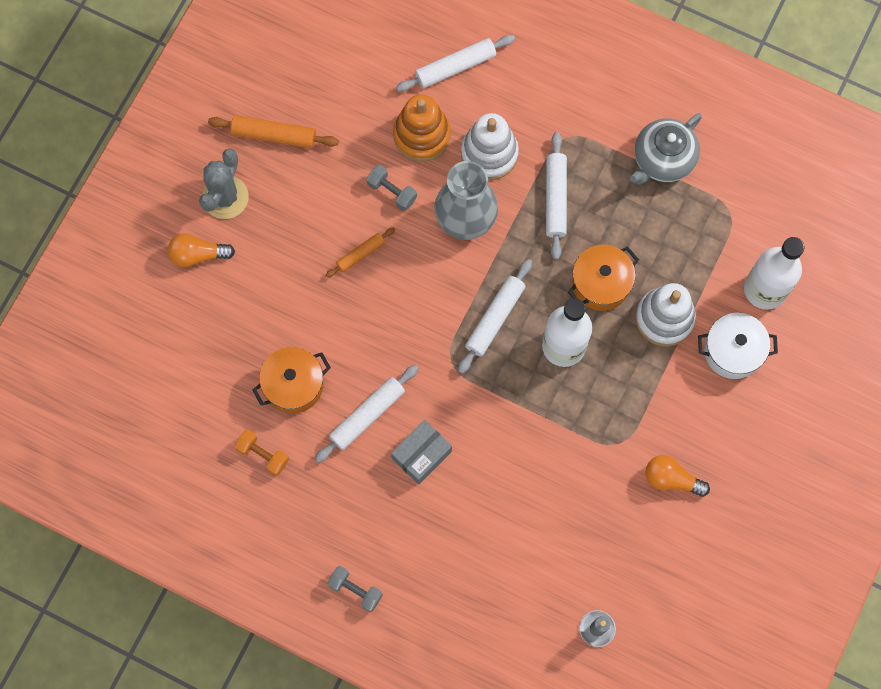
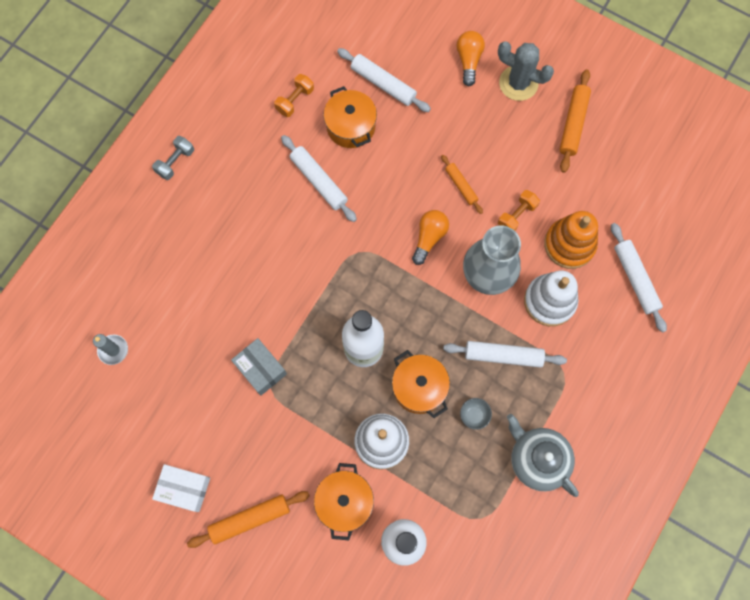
camera: 95 degrees right, 0 degrees up
(392, 192) = (517, 215): grey dumbbell -> orange dumbbell
(421, 454) = (280, 221): grey box -> grey box (260, 369)
(494, 318) = (394, 291): white rolling pin -> white rolling pin (383, 84)
(624, 225) = (474, 415): none -> grey bowl
(671, 479) = (232, 429): orange light bulb -> orange light bulb (429, 237)
(733, 351) = (344, 502): white pot -> orange pot
(742, 523) = (184, 489): none -> white box
(764, 448) = (250, 519): none -> orange rolling pin

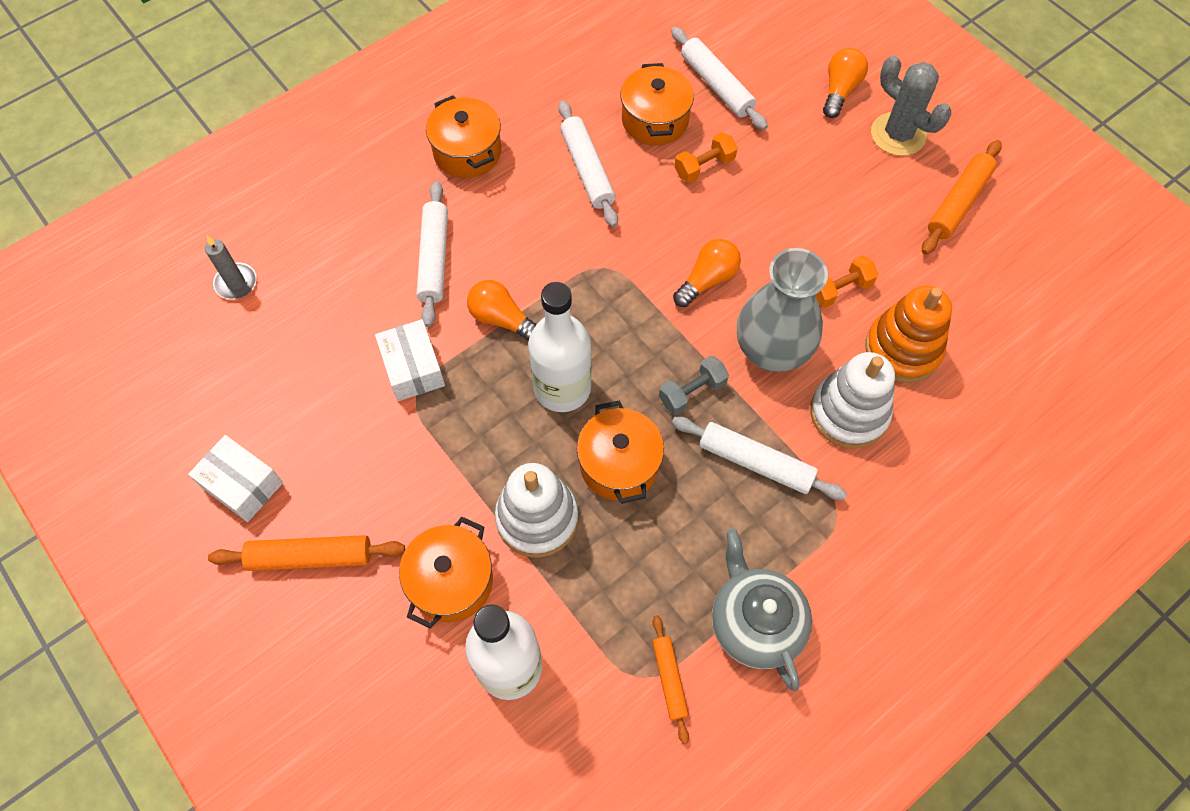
camera: 20 degrees right, 10 degrees down
(175, 162) = (416, 96): grey dumbbell -> grey dumbbell (692, 392)
(230, 195) = (467, 152): none -> orange pot
(260, 369) = (413, 368): grey box -> white box
(295, 100) = (595, 71): orange dumbbell -> orange dumbbell (704, 167)
(305, 313) = (502, 319): none -> orange light bulb
(461, 186) = (775, 231): orange rolling pin -> orange rolling pin (669, 679)
(474, 415) = (683, 528): grey bowl -> none
(635, 279) = (986, 424): white rolling pin -> white rolling pin (434, 258)

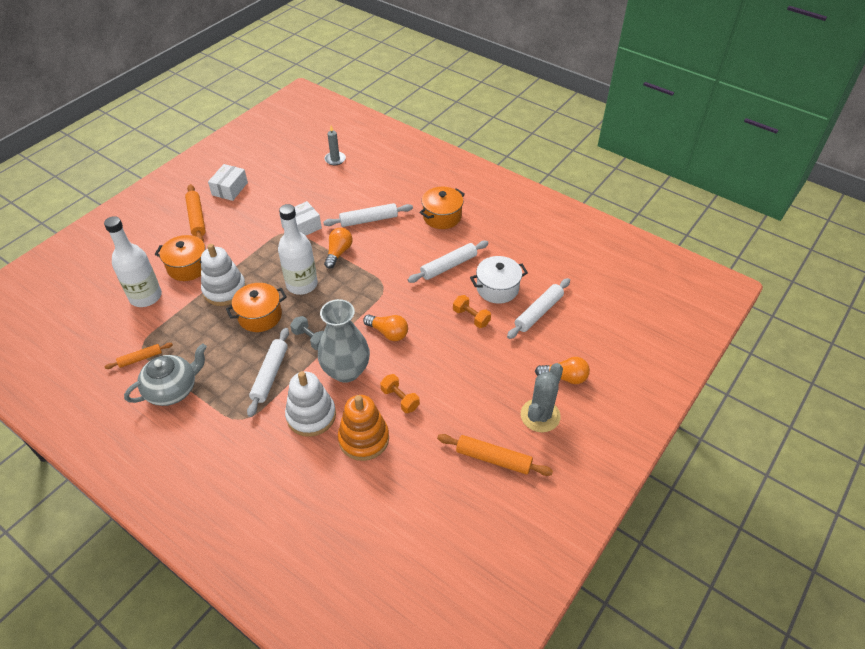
camera: 75 degrees right, 15 degrees down
(655, 120) = (497, 288): orange pot -> white pot

